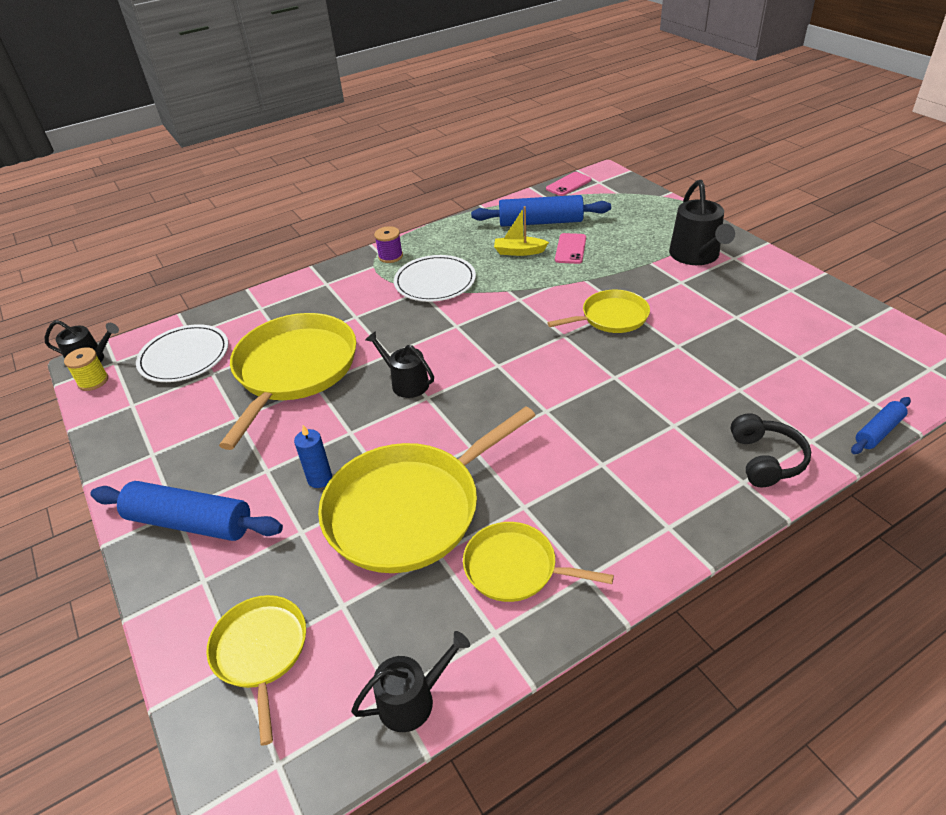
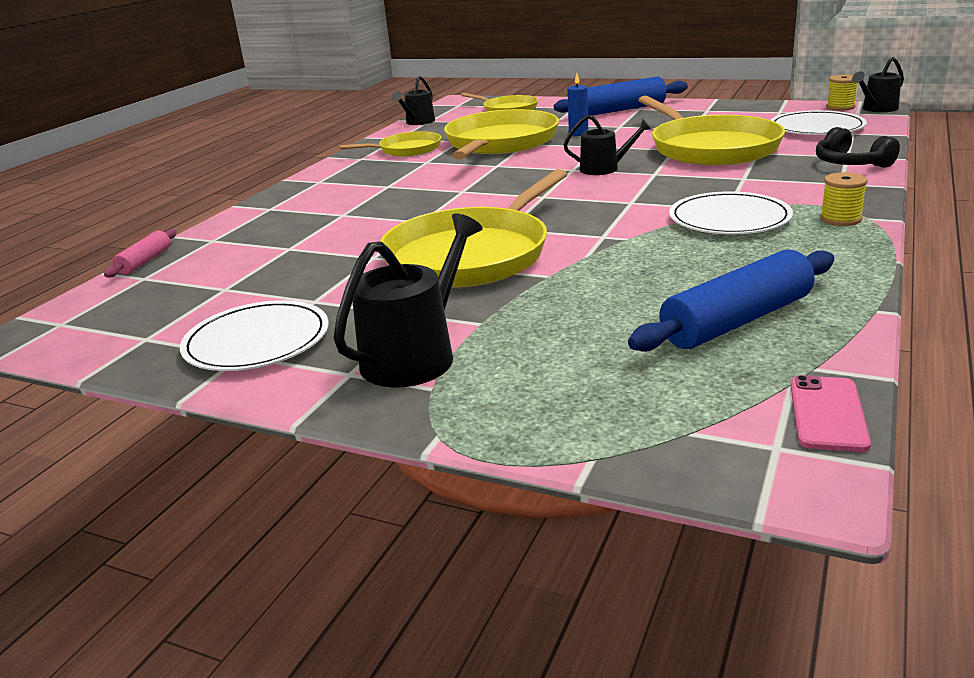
camera: 145 degrees right, 15 degrees down
(390, 256) = (840, 219): purple spool -> yellow spool
(519, 251) = (691, 275): yellow boat -> none
(570, 249) = (624, 301): pink phone -> none
(611, 317) = (472, 255): yellow pan -> yellow pan, size x1.83
(696, 256) = (415, 356): black watering can -> black watering can turned 75 degrees clockwise
(765, 460) = (253, 221): black headphones -> black headphones (851, 163)
(780, 296) = (257, 341): none -> white plate
(878, 431) = (145, 261): blue rolling pin -> pink rolling pin

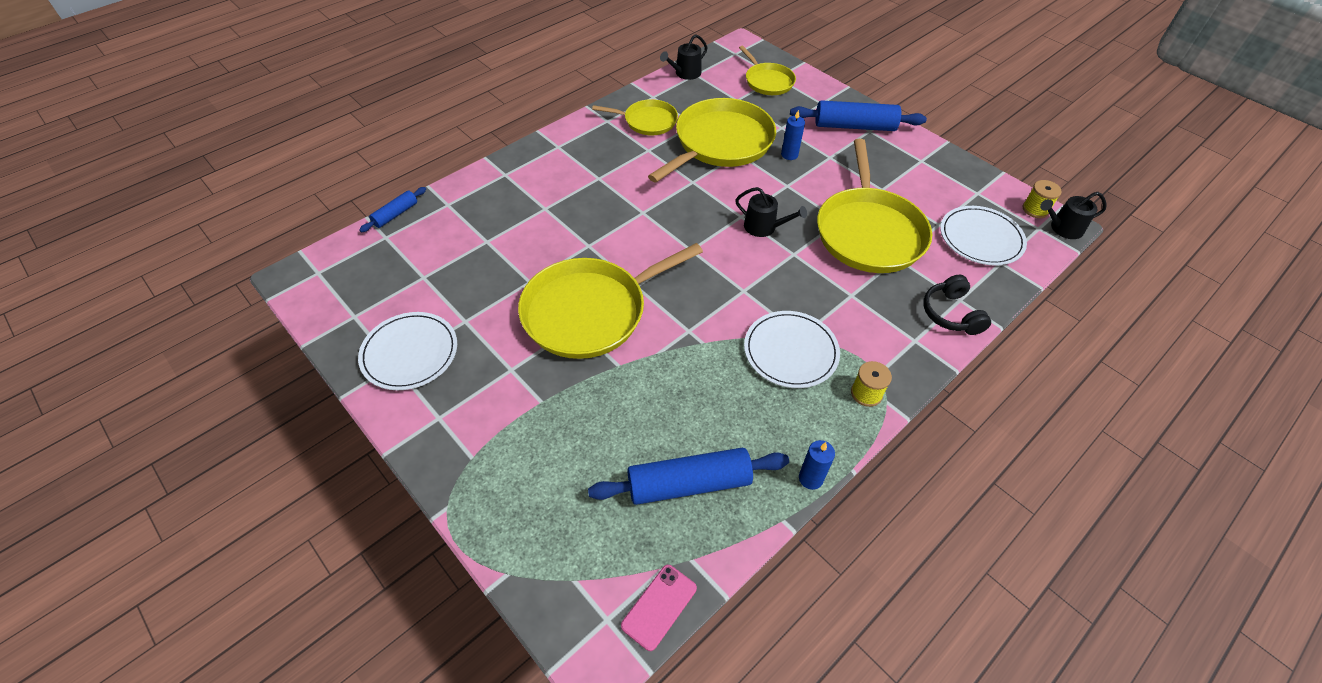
camera: 20 degrees right, 25 degrees up
(145, 261) = (395, 214): pink rolling pin -> blue rolling pin
(415, 356) = (483, 418): black watering can -> none
(864, 278) = (810, 478): none -> blue candle

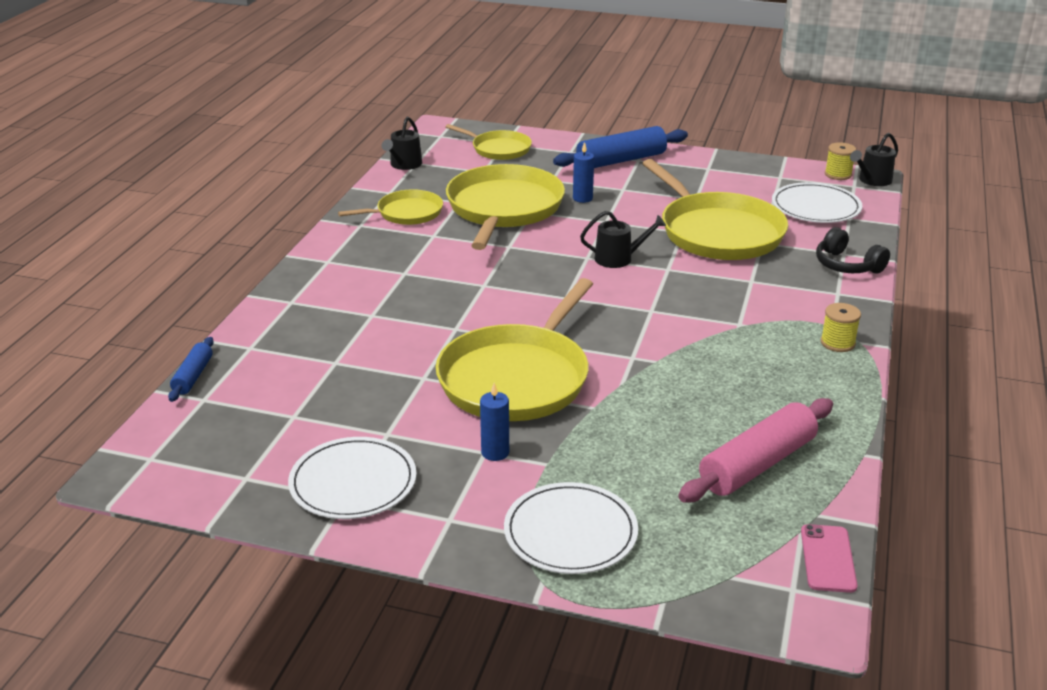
camera: 30 degrees left, 20 degrees down
(689, 484) = (757, 464): blue rolling pin -> pink rolling pin
(790, 351) = (742, 338): white plate -> white plate (570, 532)
(810, 478) = (856, 417): blue candle -> blue candle (495, 452)

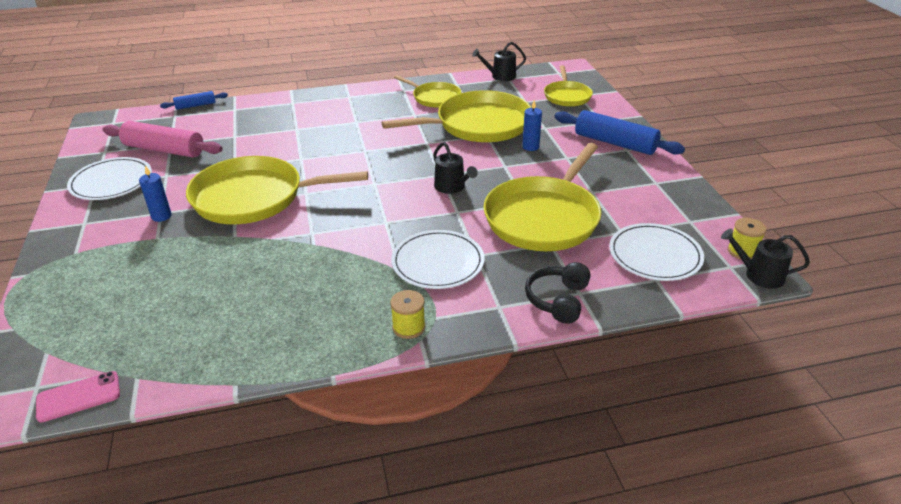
camera: 60 degrees right, 5 degrees up
(570, 532) = (82, 270): white plate -> white plate (438, 262)
(757, 464) = (194, 329): pink rolling pin -> pink rolling pin (164, 150)

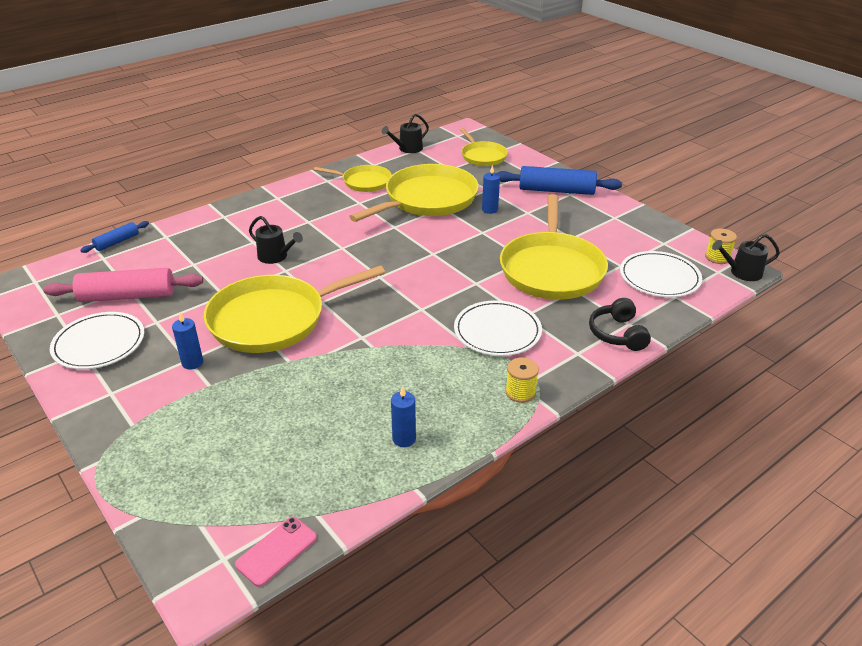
camera: 25 degrees left, 0 degrees up
(266, 335) = (404, 439): none -> blue candle
(452, 187) = (452, 262): black watering can -> black watering can (275, 256)

